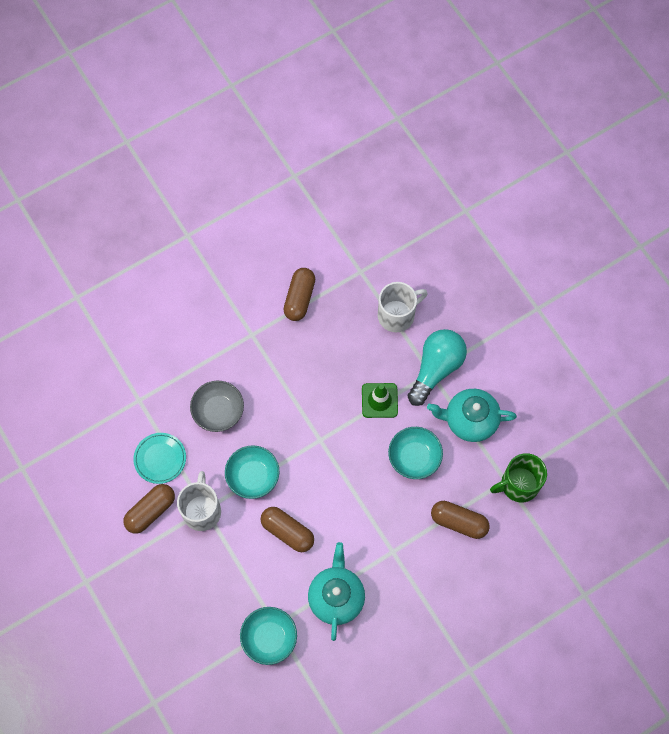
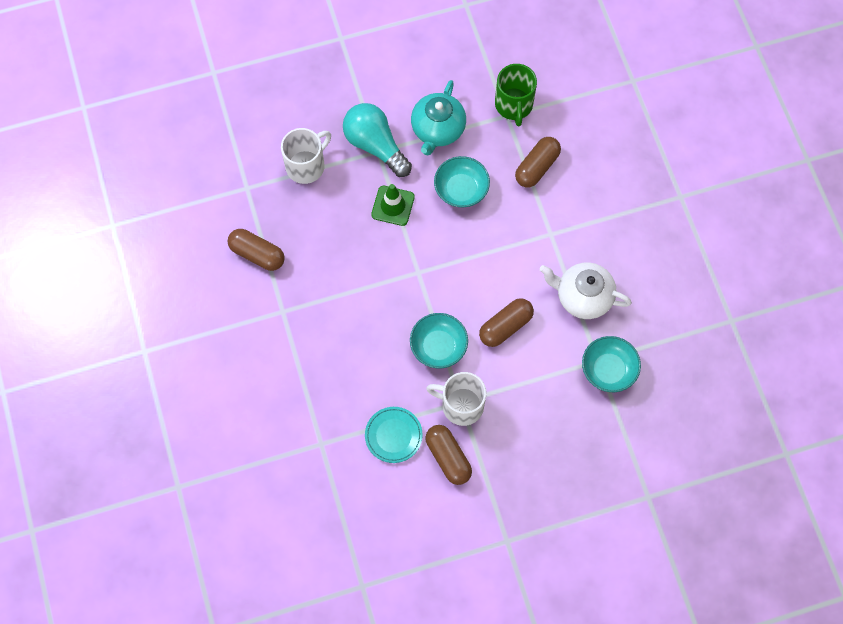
camera: 75 degrees left, 0 degrees up
(218, 411) = (358, 364): grey bowl -> none
(336, 597) = (582, 297): turquoise teapot -> white teapot
(397, 315) = (306, 165): white mug -> white mug turned 60 degrees clockwise

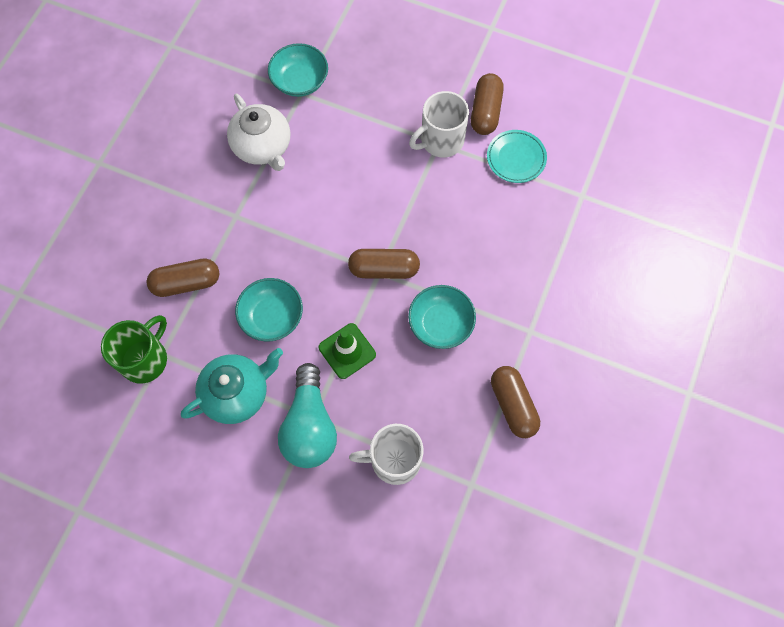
camera: 140 degrees left, 0 degrees up
(438, 346) = (418, 198): turquoise bowl -> turquoise bowl (440, 323)
(461, 405) = (441, 140): white mug -> white mug turned 90 degrees clockwise
(505, 326) = (348, 171): brown capsule -> brown capsule (384, 269)

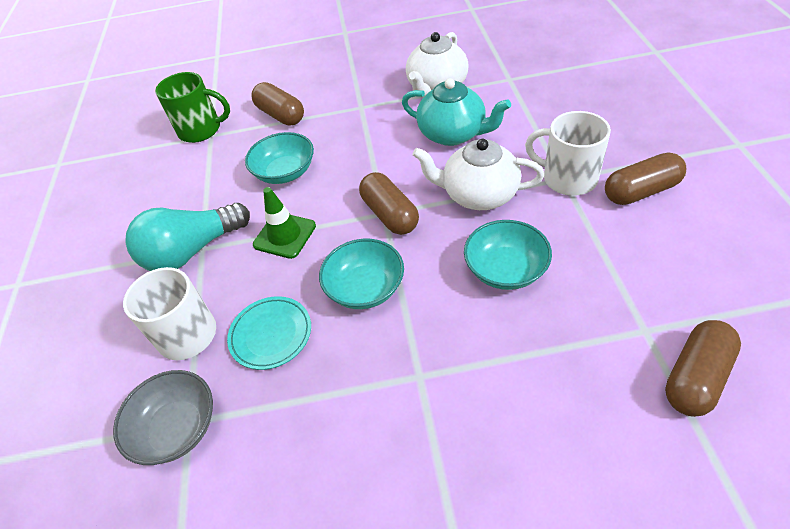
camera: 65 degrees right, 20 degrees down
(237, 393) = (200, 191): turquoise teapot -> turquoise teapot (453, 134)
(300, 81) = (519, 72): turquoise bowl -> turquoise bowl (505, 269)
(411, 202) = (478, 195): none -> white teapot
(471, 493) = (177, 428): none -> grey bowl
(513, 405) = (312, 410): brown capsule -> brown capsule (696, 377)
(516, 158) = (618, 244): turquoise plate -> turquoise plate (271, 335)

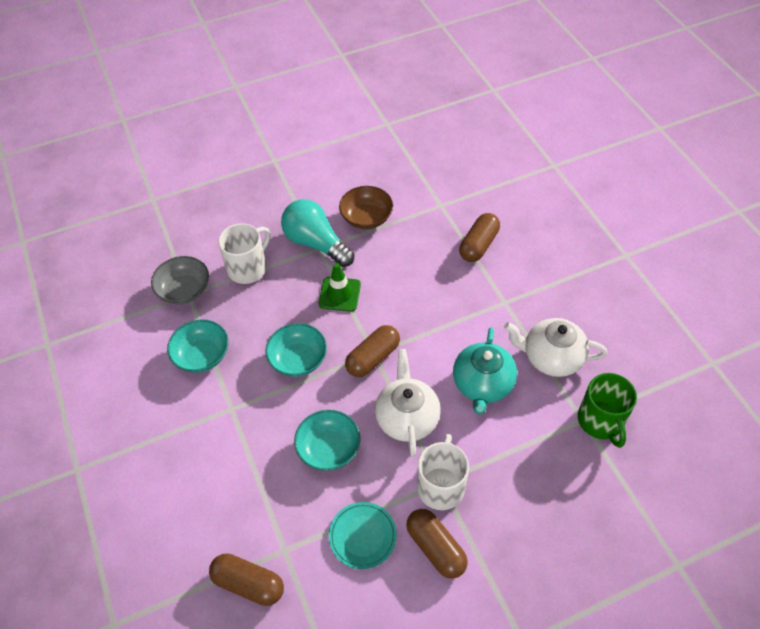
camera: 70 degrees right, 5 degrees up
(185, 198) = (366, 218): none -> brown bowl
(201, 130) = (446, 196): green mug -> green mug (600, 421)
(271, 335) = (253, 315): turquoise plate -> turquoise plate (362, 536)
(285, 172) = (407, 272): turquoise bowl -> turquoise bowl (202, 355)

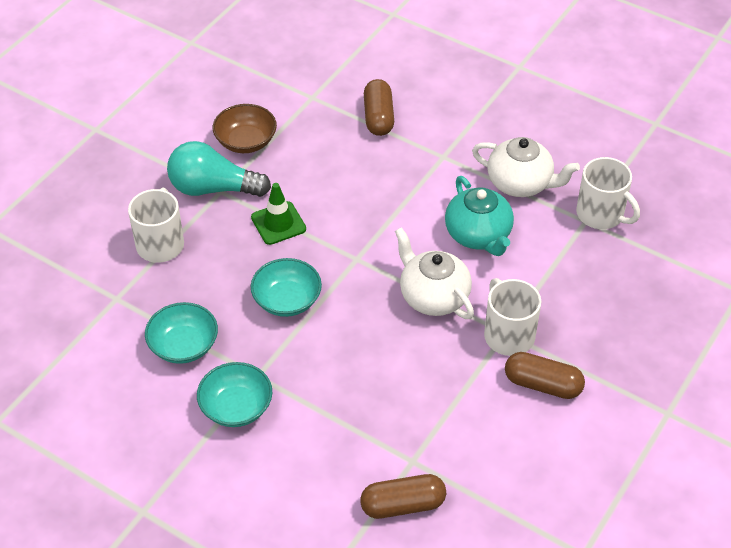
camera: 35 degrees left, 5 degrees down
(184, 290) = (108, 297): grey bowl -> none
(329, 449) = (382, 359): turquoise bowl -> turquoise bowl (236, 407)
(362, 536) = (473, 411): turquoise plate -> none
(373, 358) = (359, 263): brown capsule -> none
(551, 357) = (520, 183): white teapot -> white teapot turned 135 degrees counterclockwise
(600, 421) = (601, 214): green mug -> white mug

